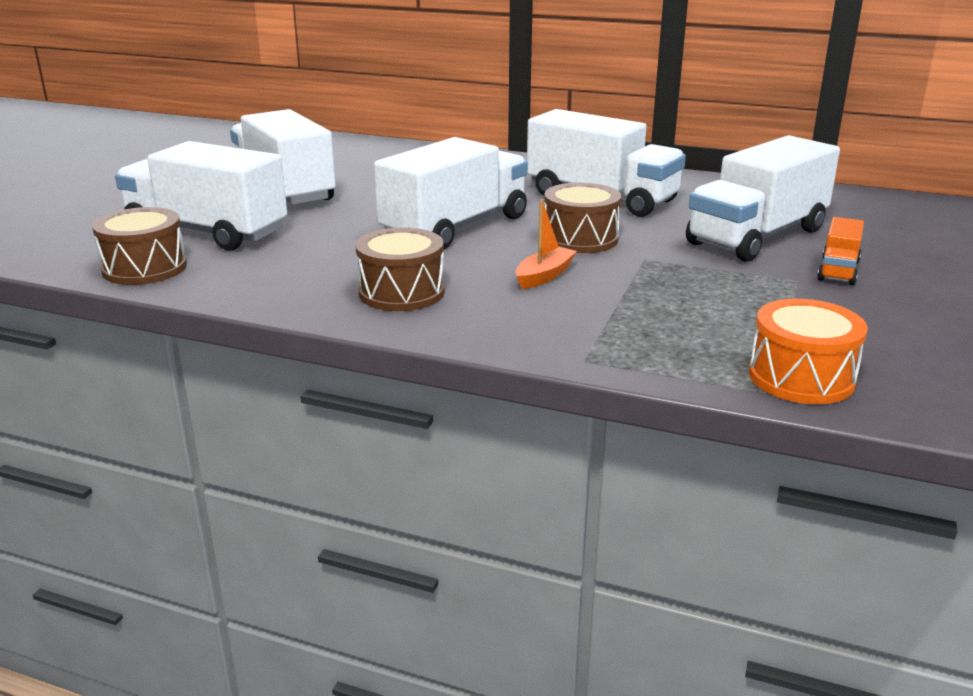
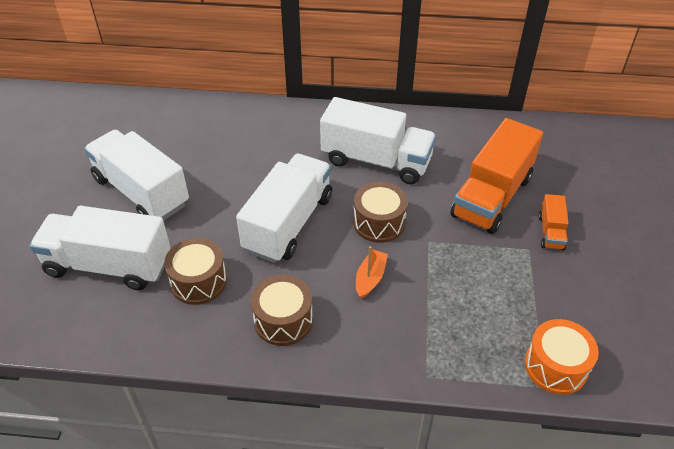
camera: 15 degrees left, 20 degrees up
(144, 268) = (86, 327): brown drum -> brown drum (199, 281)
(757, 236) = (492, 197): white truck -> orange truck

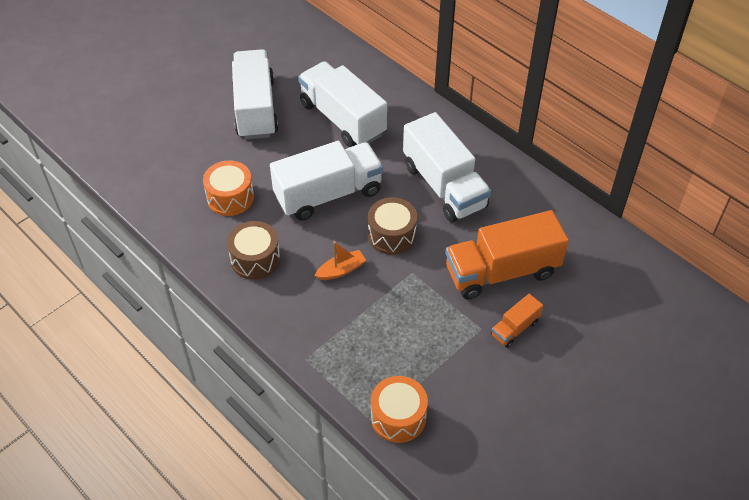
camera: 40 degrees right, 5 degrees up
(109, 265) = (188, 150): white truck -> white truck (342, 119)
(199, 281) = (230, 197): brown drum -> orange drum

